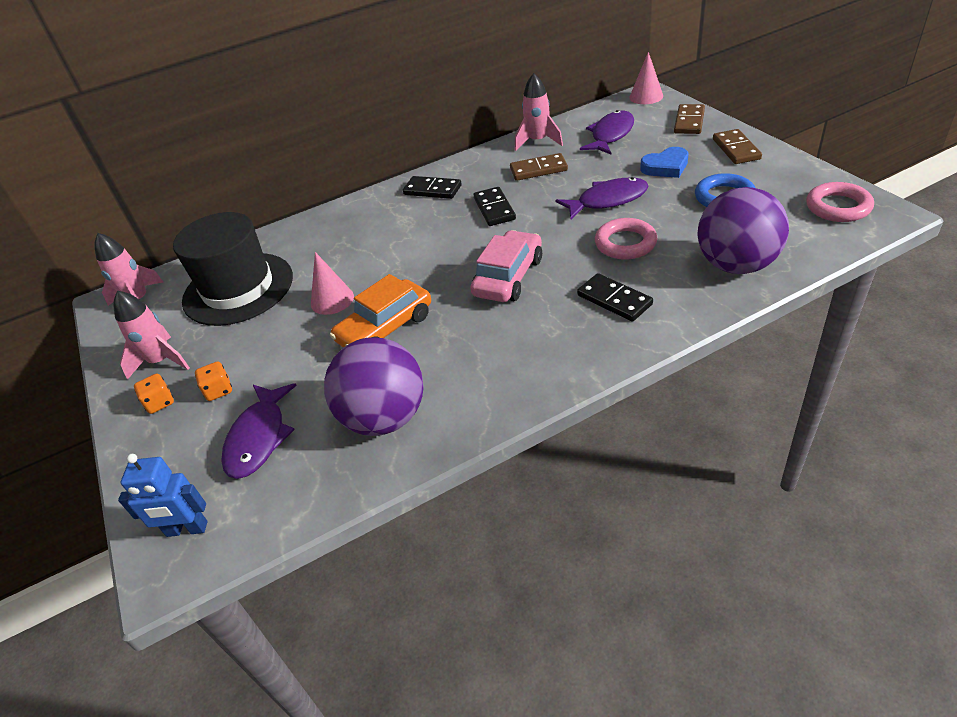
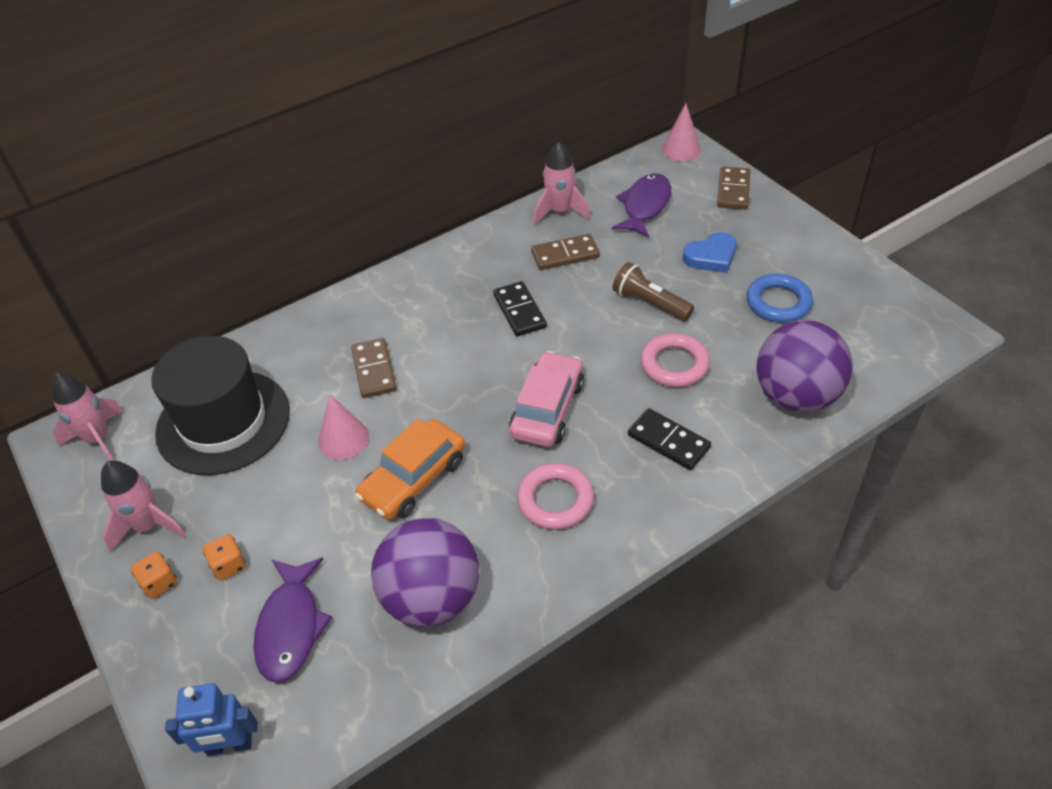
camera: 10 degrees left, 5 degrees up
(432, 190) = (441, 280): black domino -> none
(608, 200) = (649, 303): purple fish -> brown flashlight
(736, 149) = (788, 234): brown domino -> brown domino (374, 370)
(838, 207) = (898, 320): pink ring -> pink ring (555, 500)

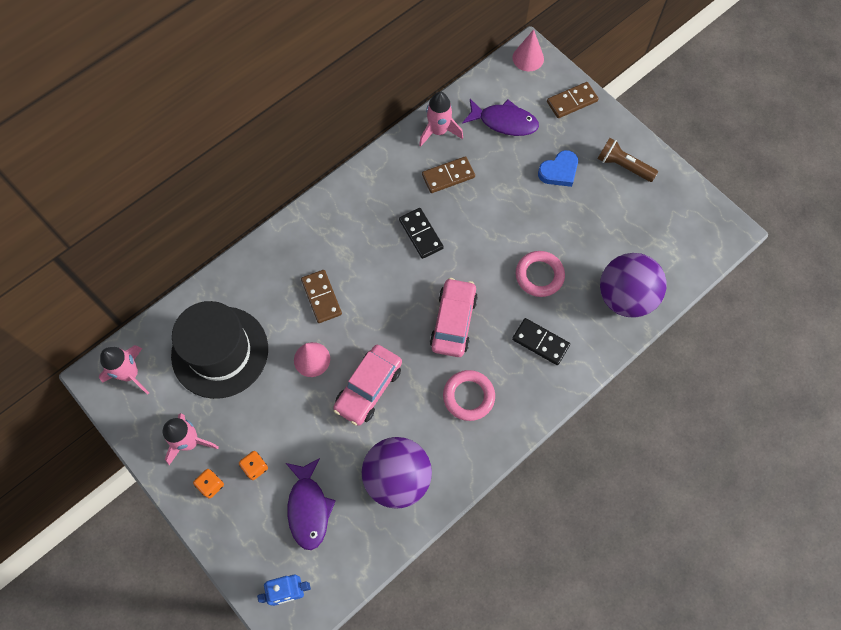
camera: 10 degrees left, 20 degrees up
(414, 479) = (368, 388): orange car -> pink car
(645, 206) = (504, 122): purple fish -> purple fish turned 90 degrees clockwise
(649, 303) = (517, 220): brown flashlight -> brown flashlight (623, 166)
(733, 190) = (572, 101): brown domino -> brown domino turned 60 degrees clockwise
(778, 302) = (610, 213): blue ring -> none

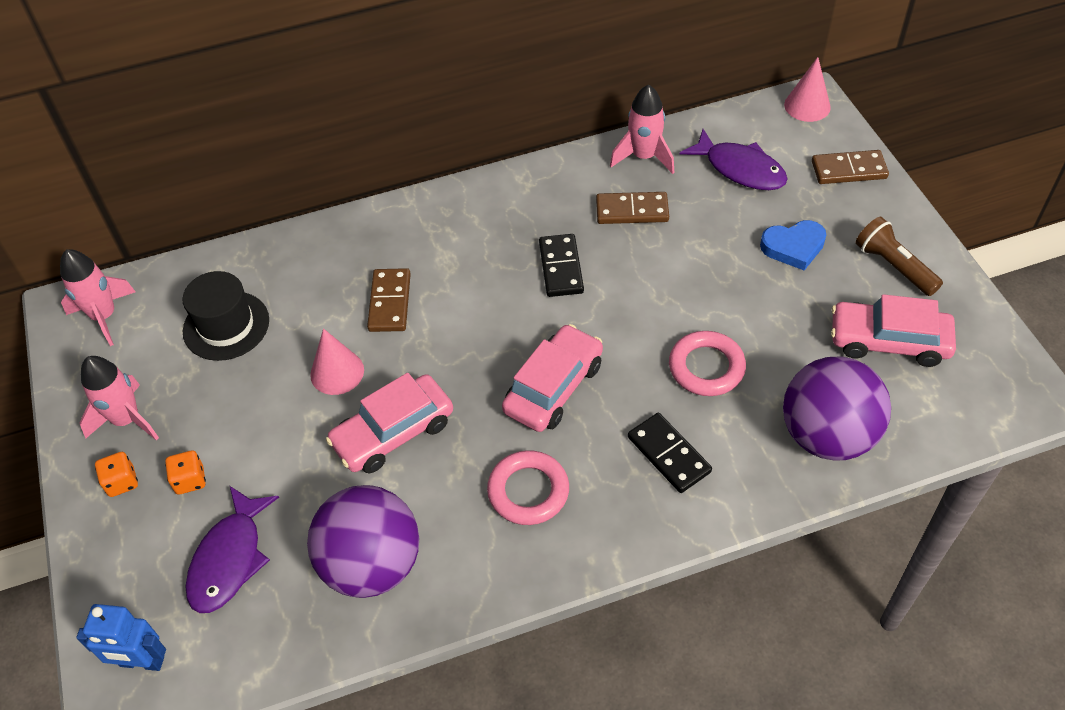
camera: 25 degrees right, 15 degrees down
(220, 352) = (226, 326): black hat -> black hat, size x0.63
(638, 221) = (888, 341): none -> pink car

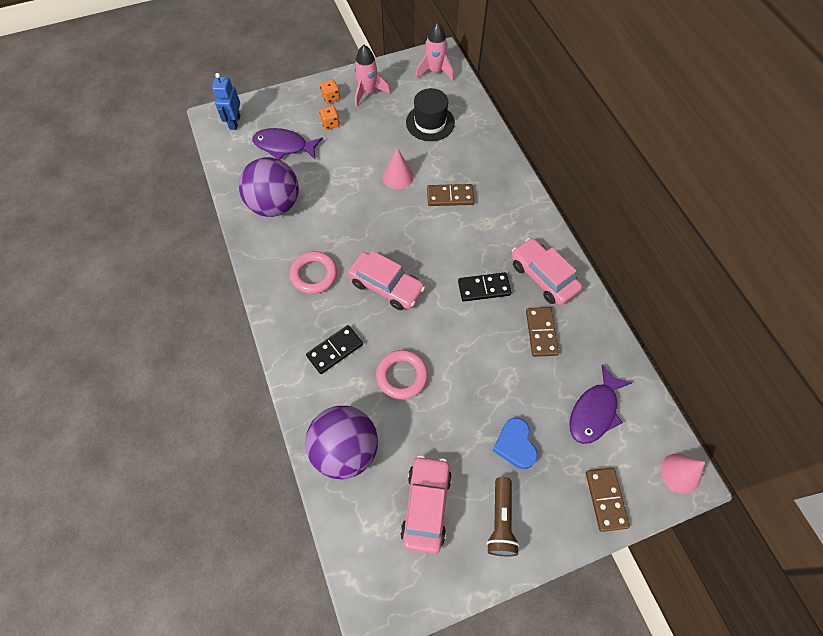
camera: 85 degrees right, 10 degrees up
(393, 433) = (356, 207): pink car -> pink car (543, 277)
(643, 157) = (598, 341): pink rocket -> none
(893, 266) = (501, 521): brown flashlight -> brown flashlight turned 135 degrees clockwise

